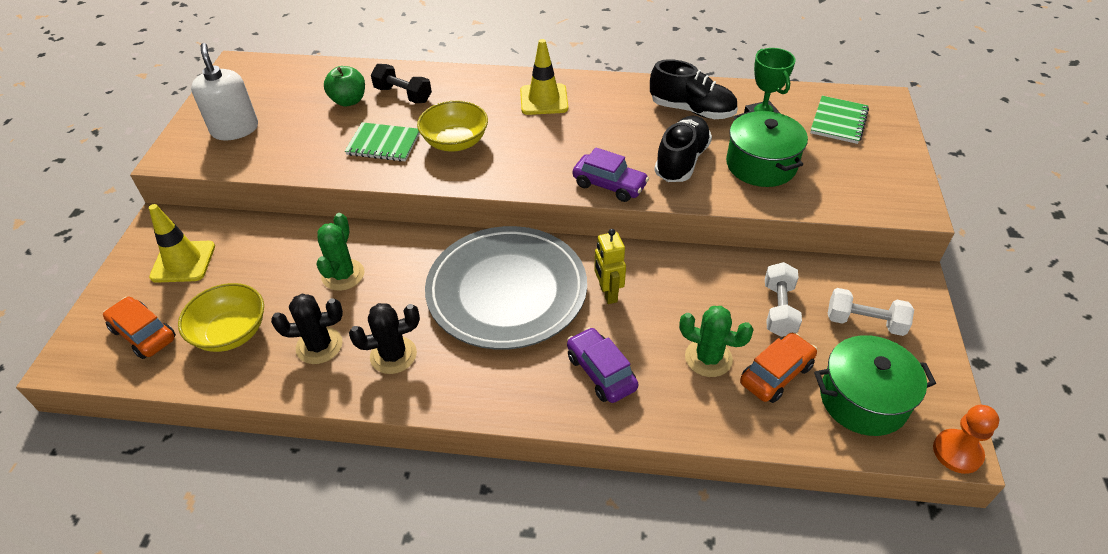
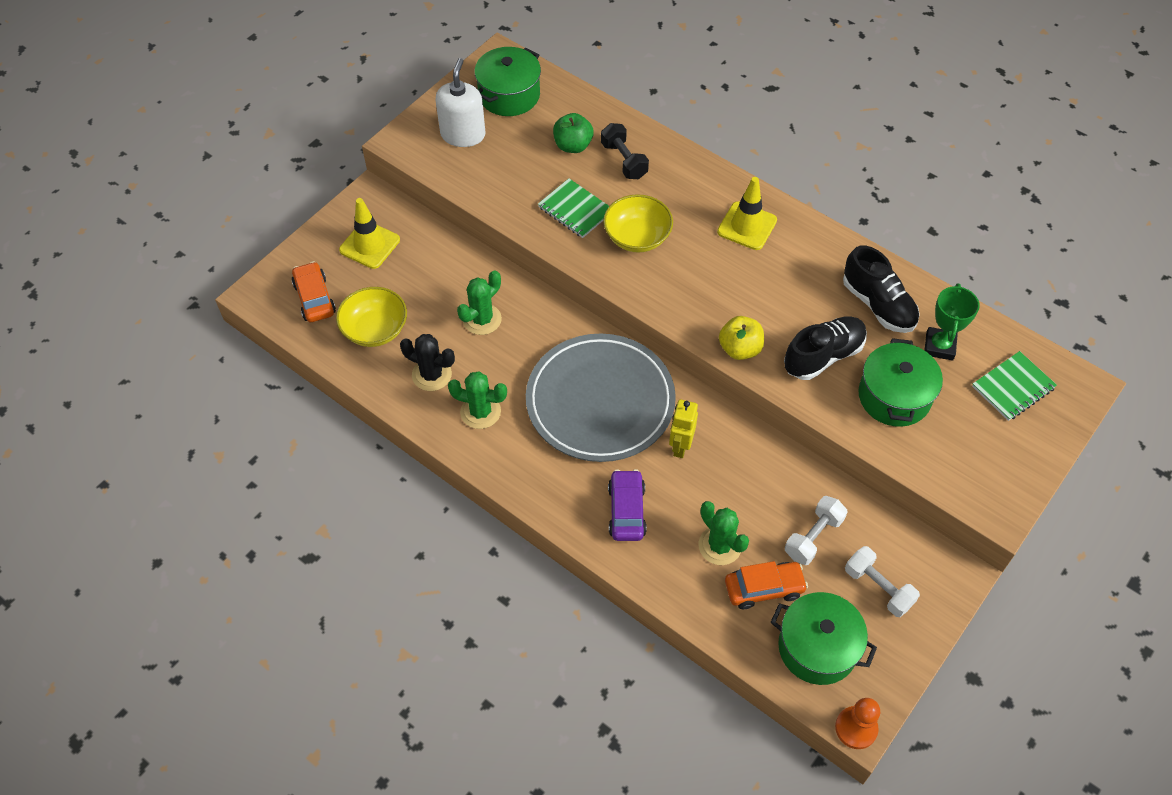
camera: 30 degrees right, 10 degrees up
(263, 87) = (509, 95): none -> green pot
(393, 355) = (480, 412): black cactus -> green cactus
(609, 185) = (740, 349): purple car -> yellow apple

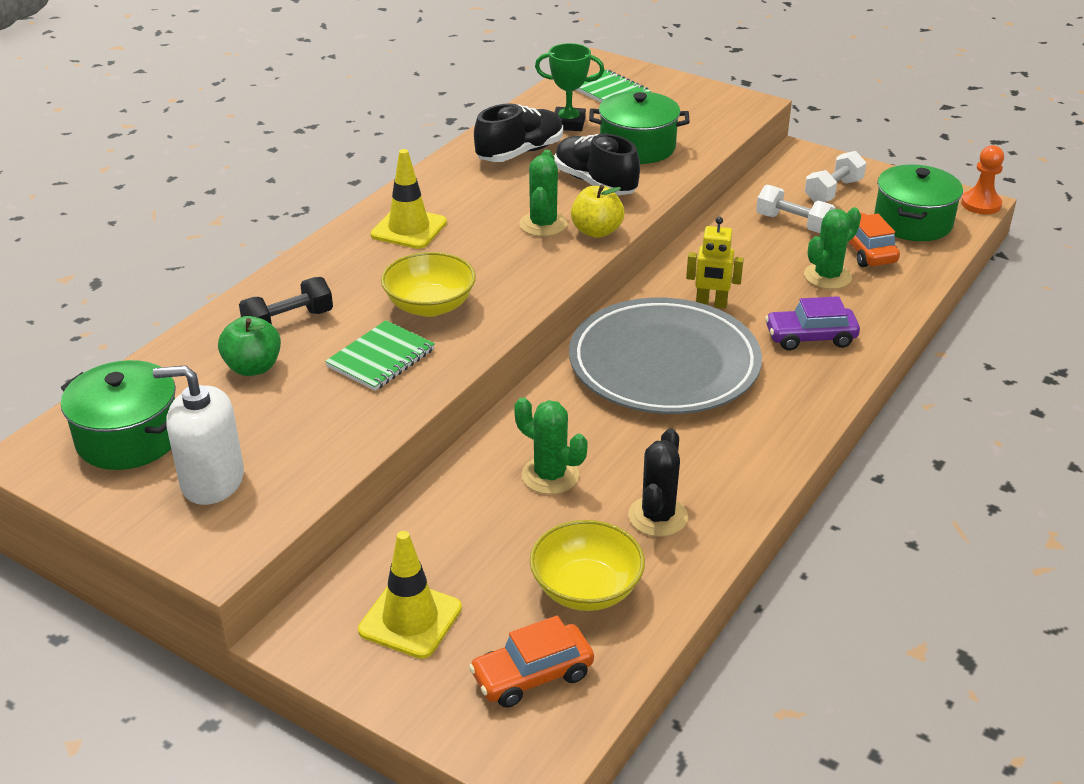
camera: 95 degrees left, 20 degrees down
(480, 412) = (708, 463): green cactus -> green cactus (543, 224)

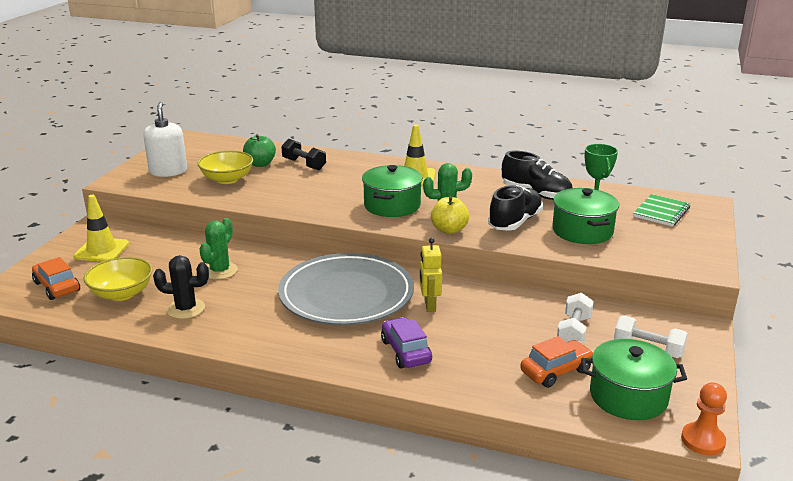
camera: 75 degrees right, 10 degrees down
(129, 438) = (198, 151): green pot -> green pot (392, 205)
(381, 358) = (277, 190): green notebook -> none
(430, 306) = (334, 194): yellow bowl -> yellow bowl (227, 179)
(827, 276) = (500, 354): green cactus -> none

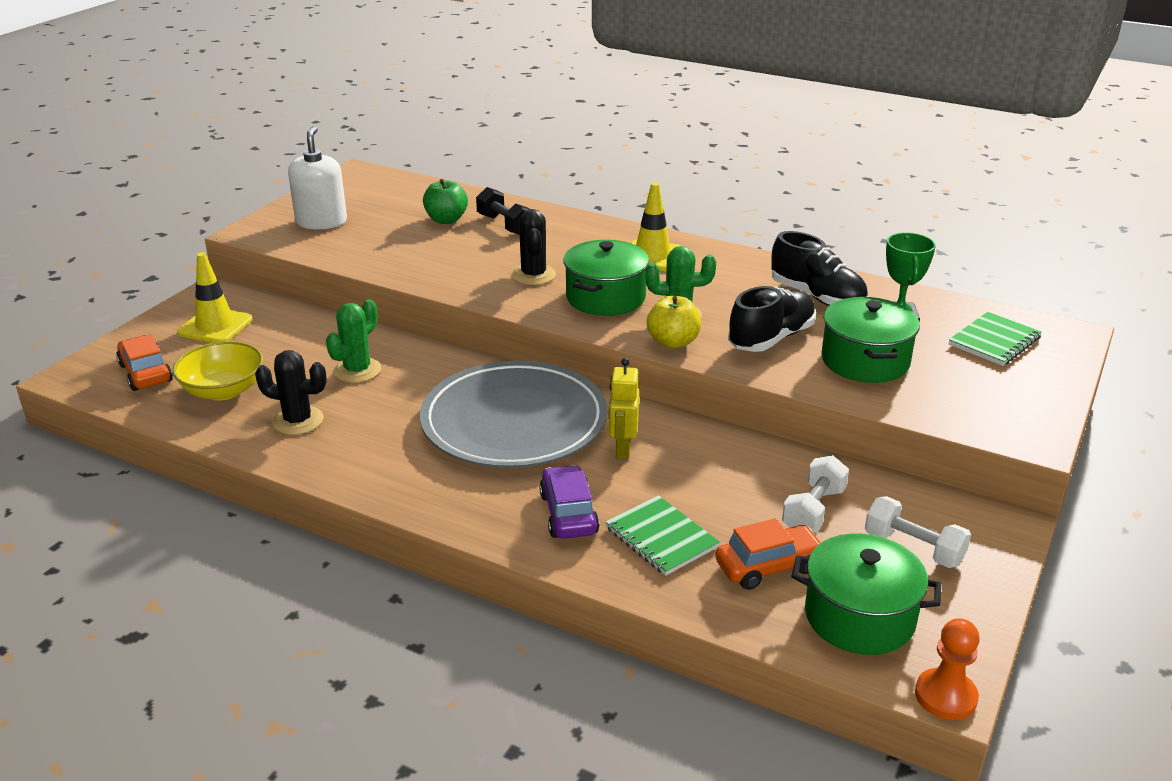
camera: 10 degrees right, 5 degrees up
(227, 179) = (395, 240): yellow bowl -> none
(336, 195) = (533, 275): none -> black cactus
(476, 360) = (661, 538): none -> green notebook

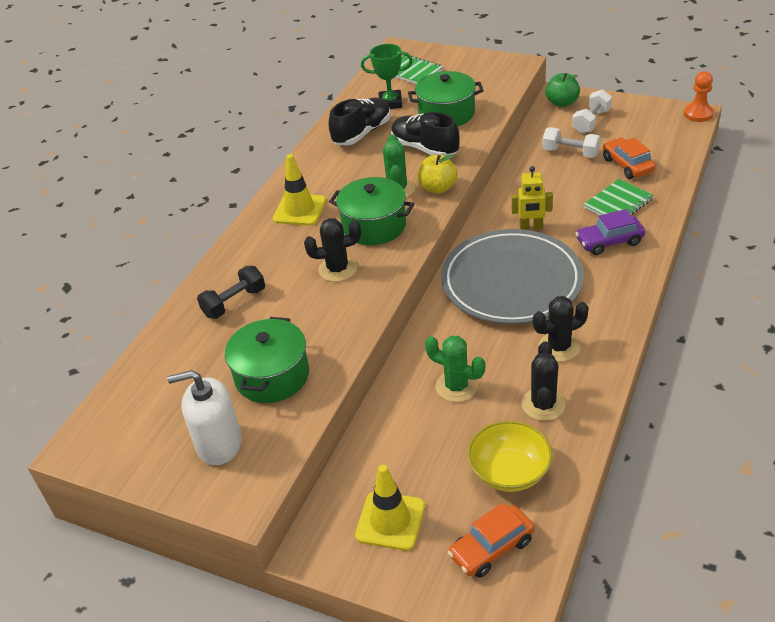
camera: 90 degrees left, 10 degrees up
(380, 442) = (559, 347): none -> black cactus
(446, 220) = (220, 345): green apple -> green apple (562, 103)
(859, 617) = (654, 137): green pot -> green pot (272, 376)

